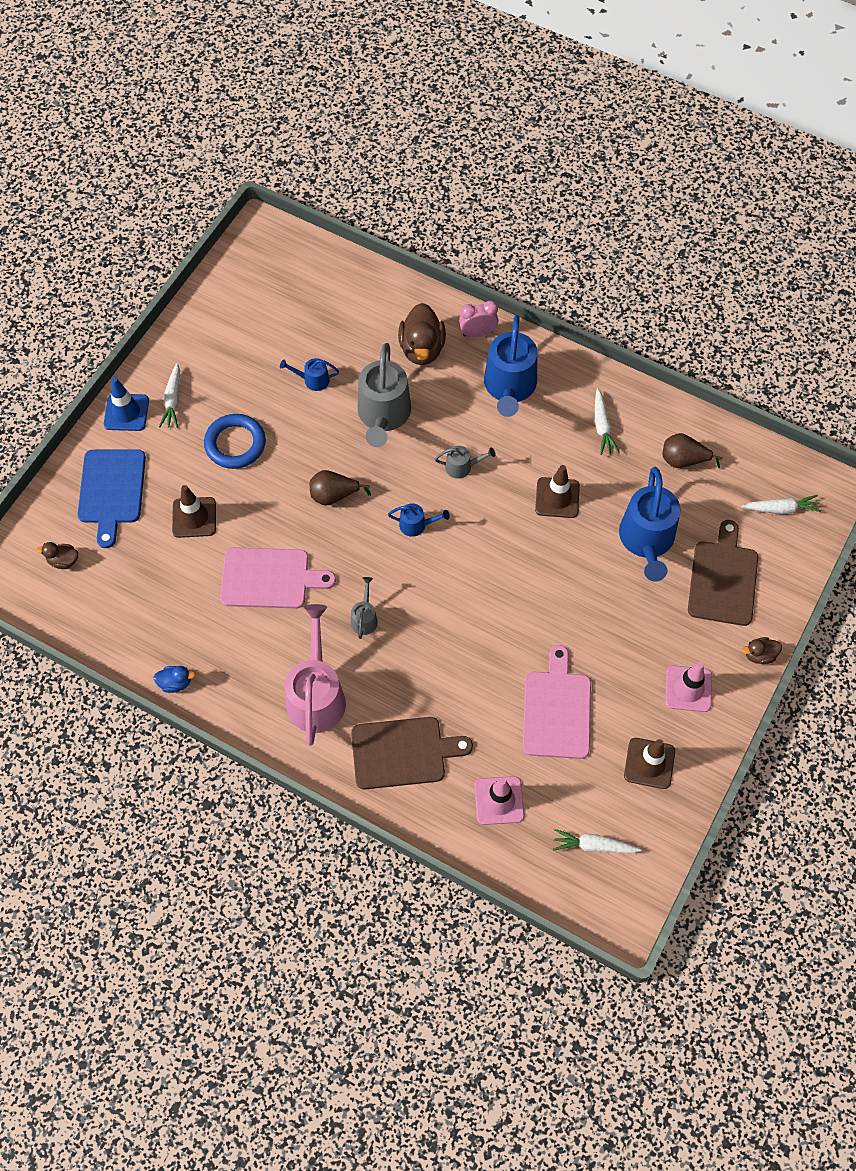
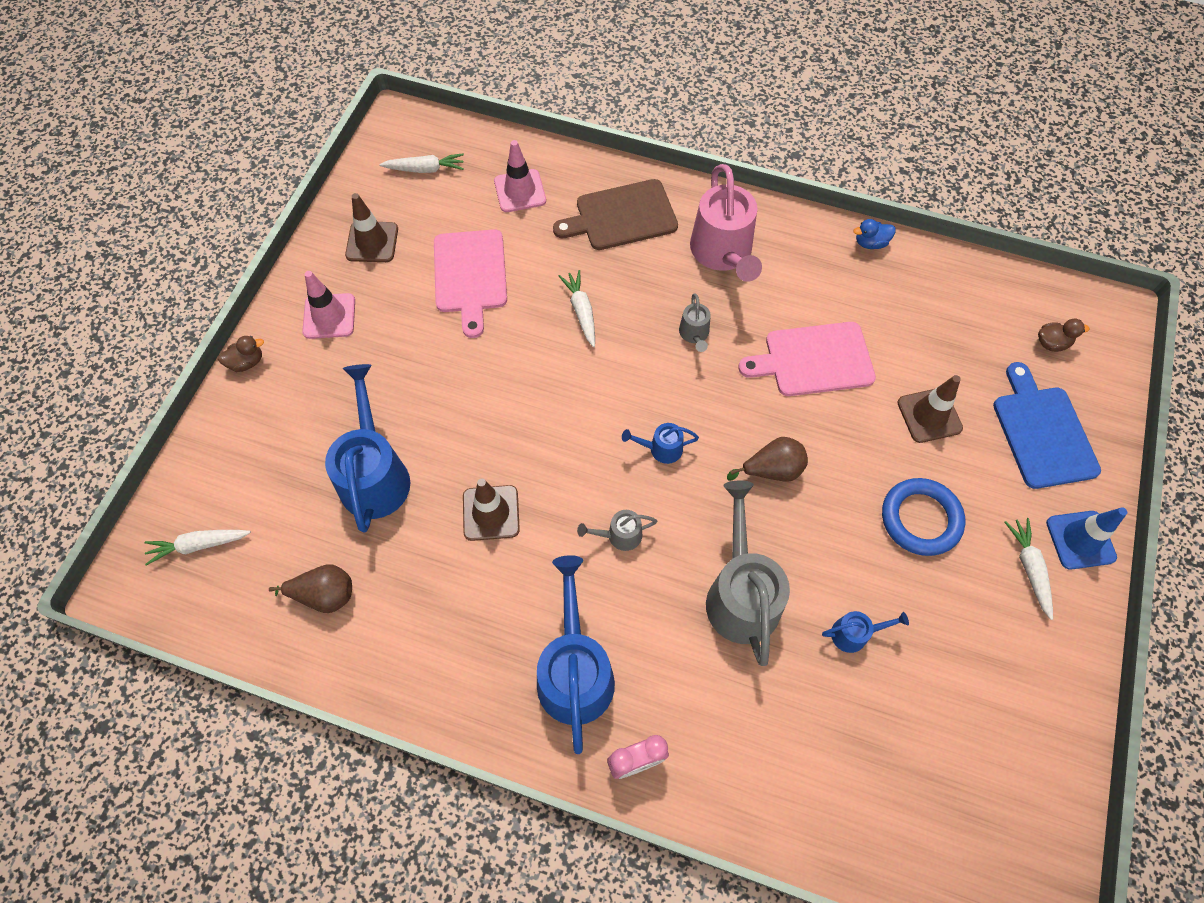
camera: 170 degrees right, 0 degrees up
(422, 349) = (714, 716): brown duck -> none
(602, 426) = (437, 629): white carrot -> white carrot (581, 311)
(723, 579) = (282, 441): brown cutting board -> none

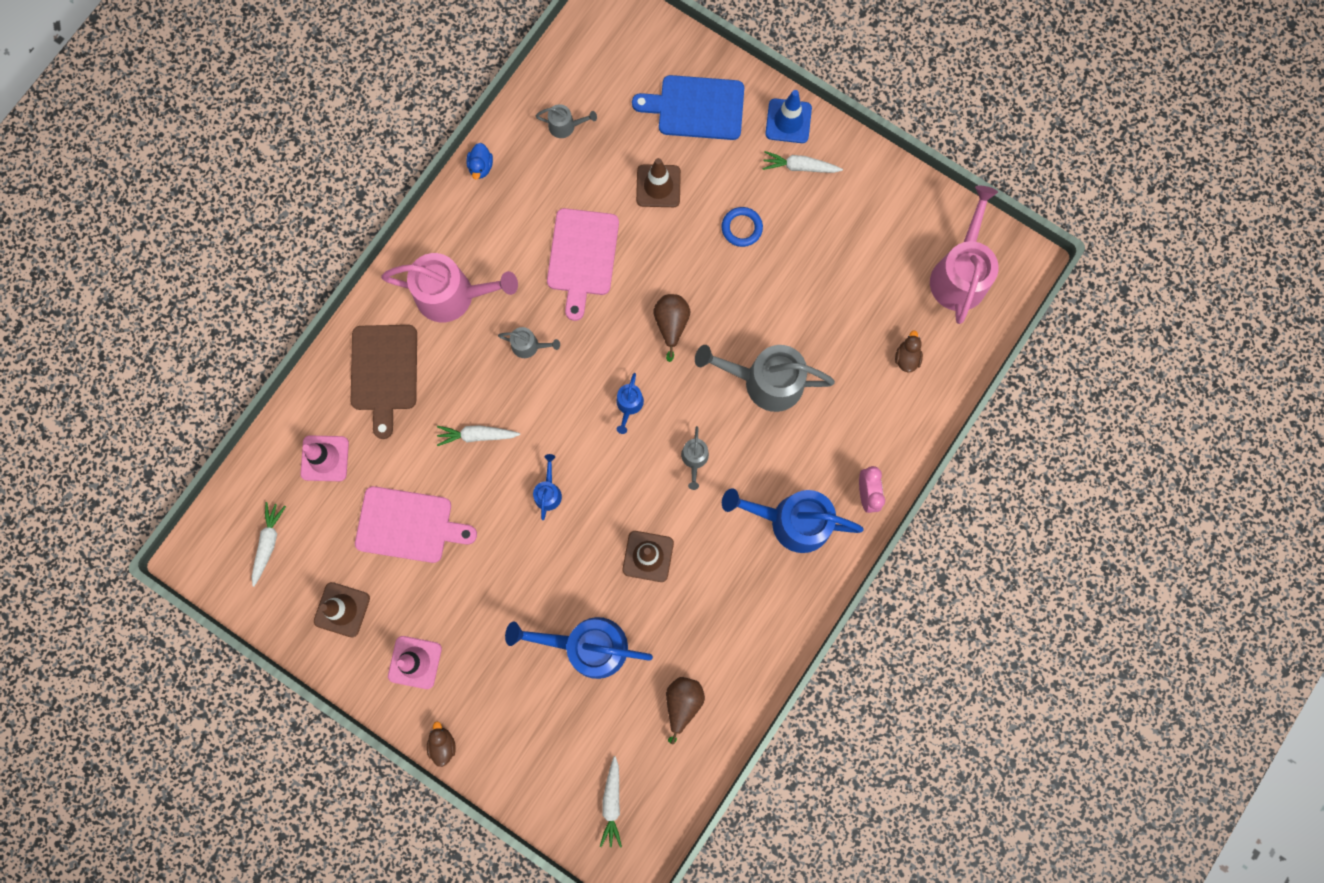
camera: 75 degrees left, 15 degrees up
(854, 634) = (815, 310): blue watering can -> blue watering can (548, 492)
(920, 519) = (741, 228): blue ring -> blue ring, size x0.64
(953, 307) = (565, 126): none -> grey watering can
(983, 820) = (959, 274): none -> pink watering can
(1051, 343) = (621, 64): brown duck -> brown duck (906, 357)

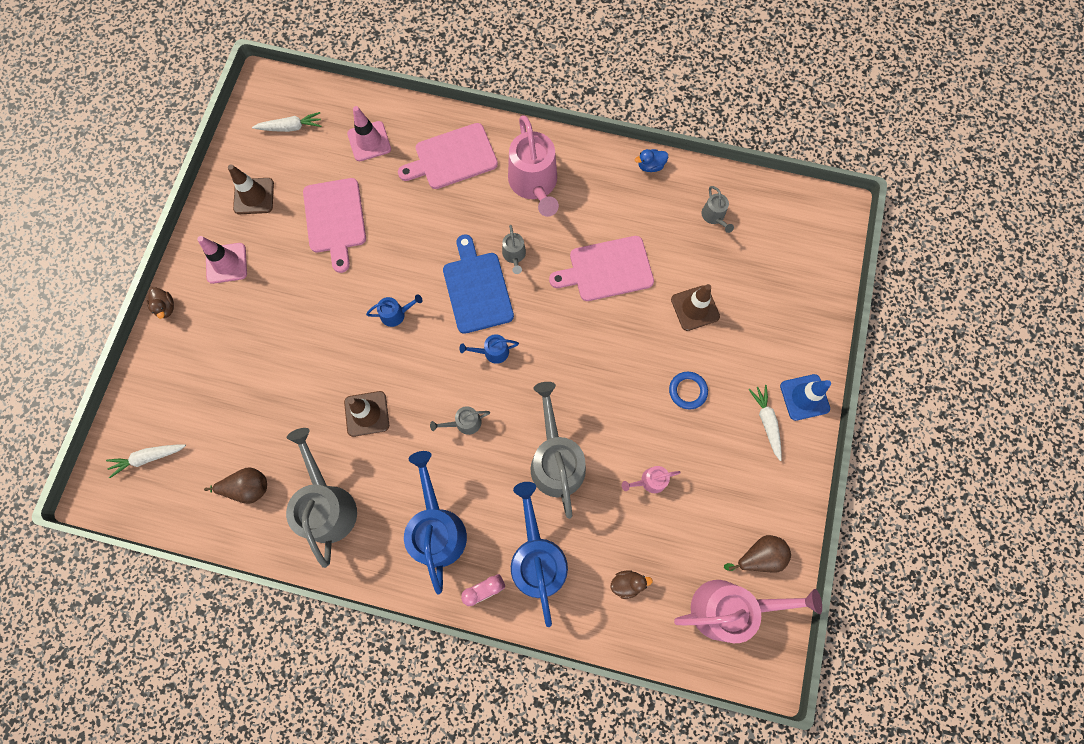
camera: 70 degrees right, 5 degrees down
(384, 372) = (452, 157): brown cutting board -> pink cutting board
(443, 744) = (166, 307): brown duck -> brown duck turned 90 degrees clockwise
(477, 435) = (425, 243): white carrot -> none
(587, 646) = (275, 391): blue watering can -> blue watering can (537, 558)
(671, 324) = (577, 362): brown pear -> brown pear (759, 556)
(696, 108) = (779, 315): blue cutting board -> blue cutting board (477, 289)
(730, 625) = (327, 505): none -> grey watering can
(818, 299) = (650, 481): none -> pink watering can

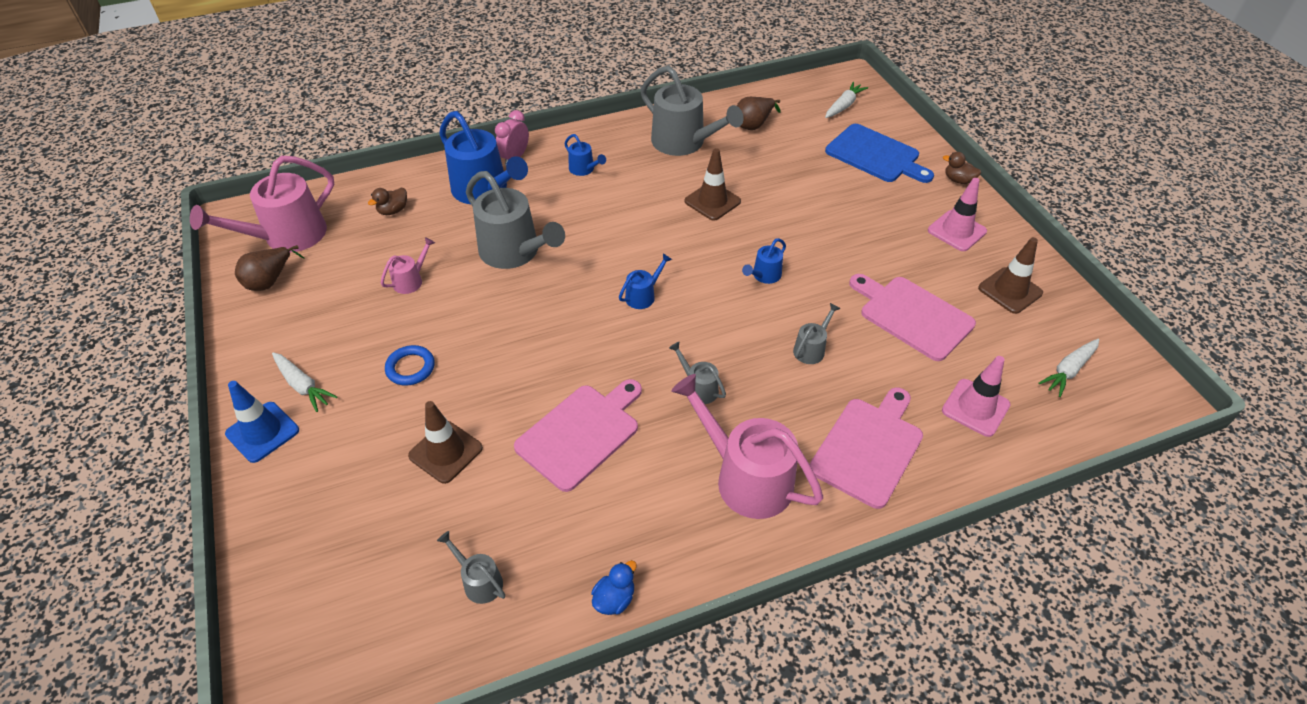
camera: 145 degrees right, 25 degrees down
(437, 528) = (584, 169): blue watering can -> blue watering can, size x0.47
(464, 423) = (621, 236): grey watering can -> grey watering can (811, 349)
(477, 289) = (708, 336): blue cutting board -> blue cutting board (875, 155)

